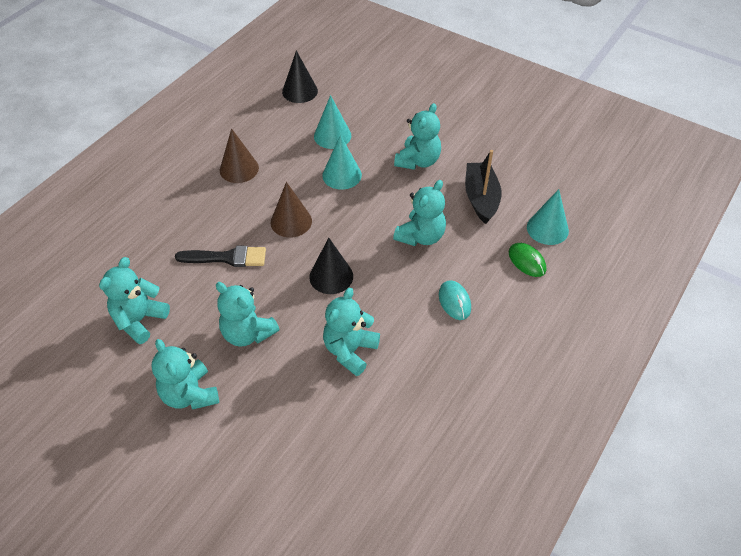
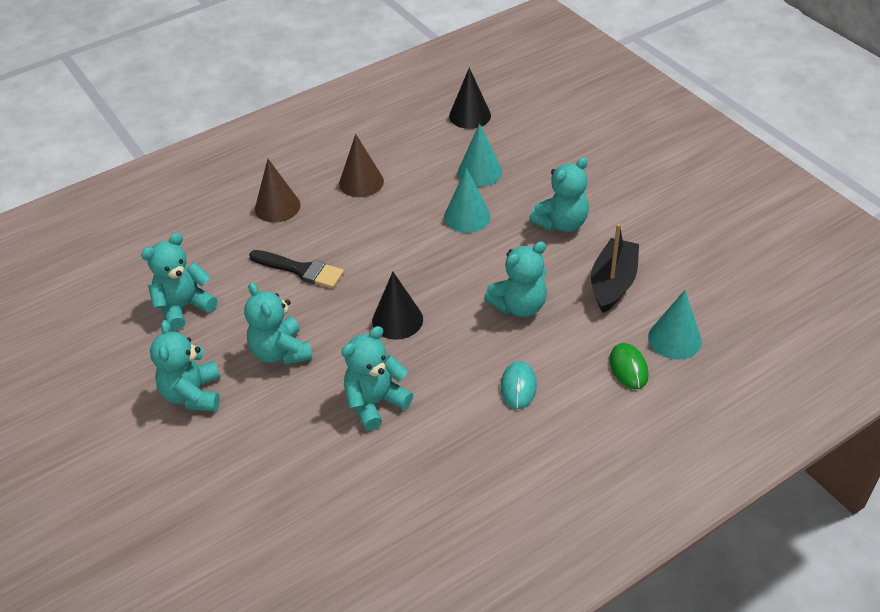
camera: 25 degrees right, 5 degrees down
(291, 221) = (386, 251): brown cone -> brown cone (277, 207)

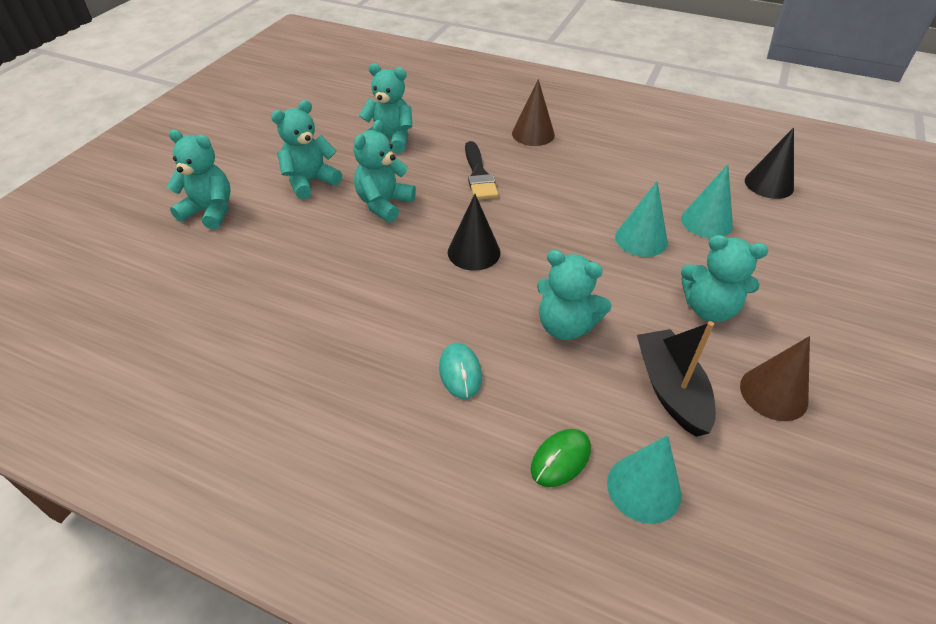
camera: 55 degrees right, 0 degrees up
(361, 182) = (608, 161): brown cone -> brown cone (773, 393)
(375, 402) = (369, 281): turquoise teddy bear -> turquoise teddy bear (210, 211)
(518, 387) = (460, 372): turquoise mouse -> turquoise mouse turned 75 degrees counterclockwise
(613, 283) = (671, 389): black boat -> black boat turned 90 degrees counterclockwise

